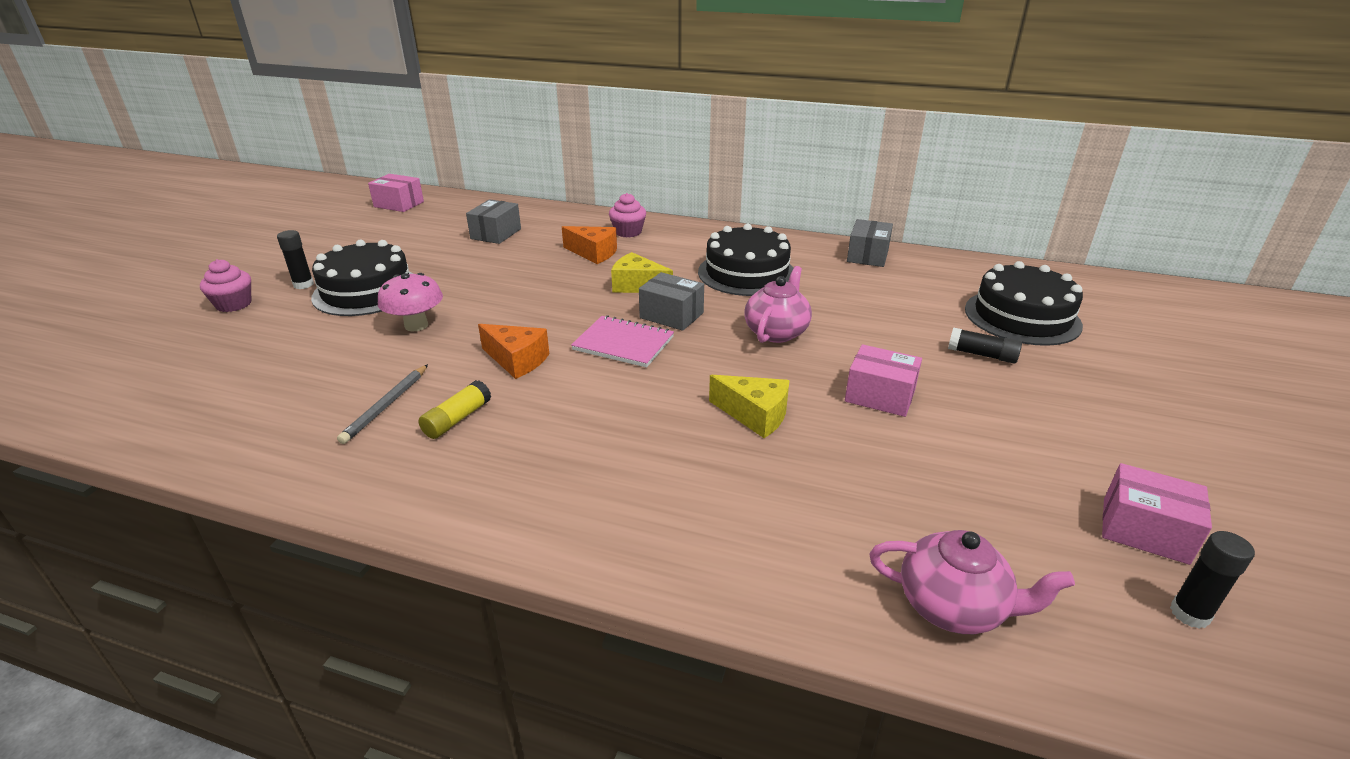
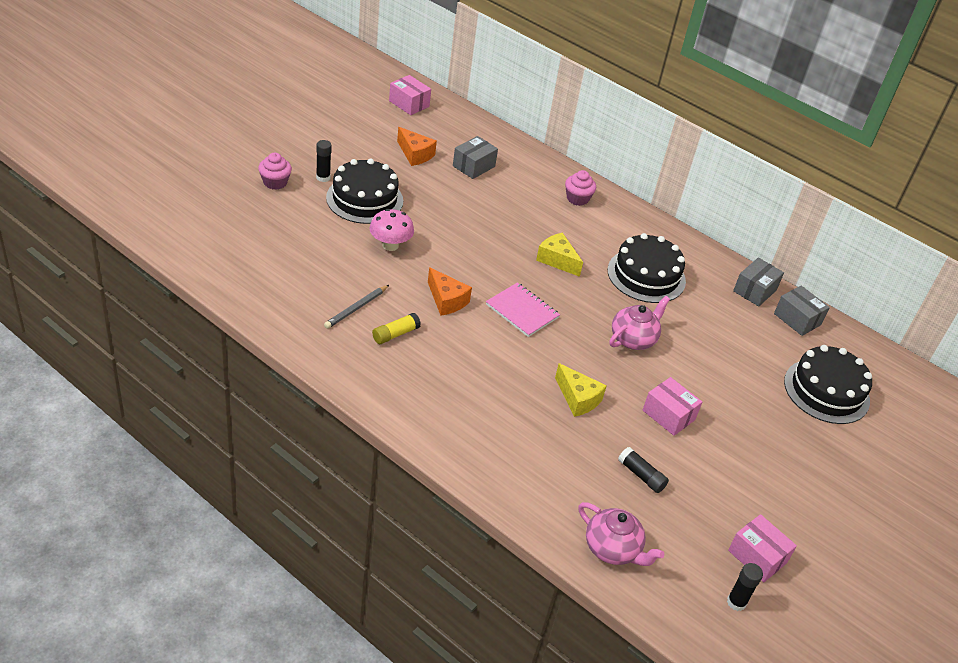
camera: 15 degrees right, 10 degrees up
(593, 253) = (540, 214): orange cheese -> orange cheese (415, 154)
(671, 315) = (567, 297): grey box -> grey box (797, 319)
(982, 355) = (766, 410): black glue stick -> black glue stick (641, 475)

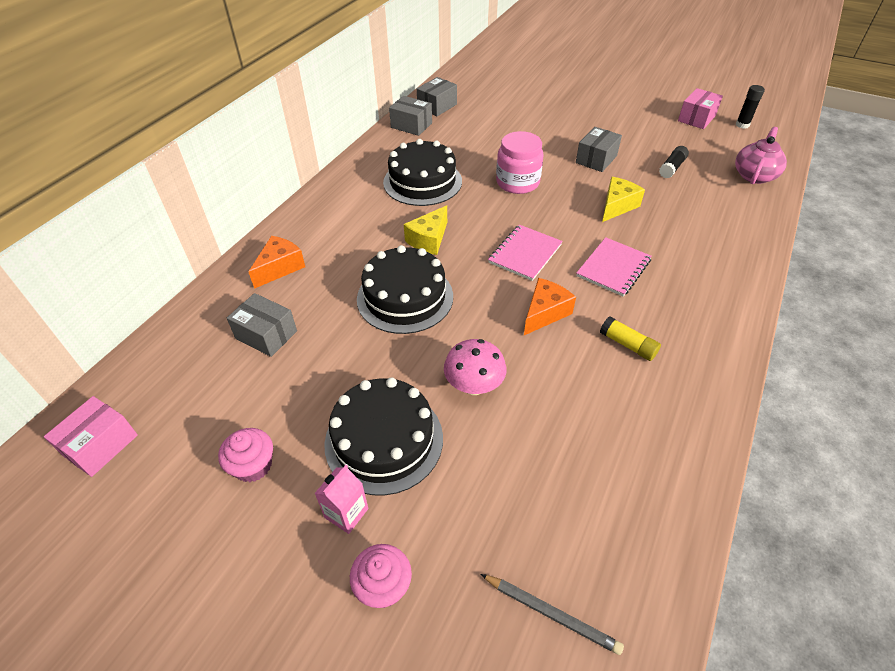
camera: 95 degrees left, 5 degrees up
(323, 177) = (346, 513): black glue stick -> pink carton
(356, 308) = (611, 391): grey pencil -> grey pencil (551, 614)
(415, 154) = (251, 405): orange cheese -> orange cheese (280, 268)
(486, 360) = (613, 268): none -> pink notebook
(577, 199) = (310, 237): pink cupcake -> pink cupcake (253, 465)
(633, 339) = (517, 182): pink teapot -> pink jar
(668, 415) = (596, 159): pink box -> grey box
(826, 391) = (512, 94): black cake -> black cake (405, 297)

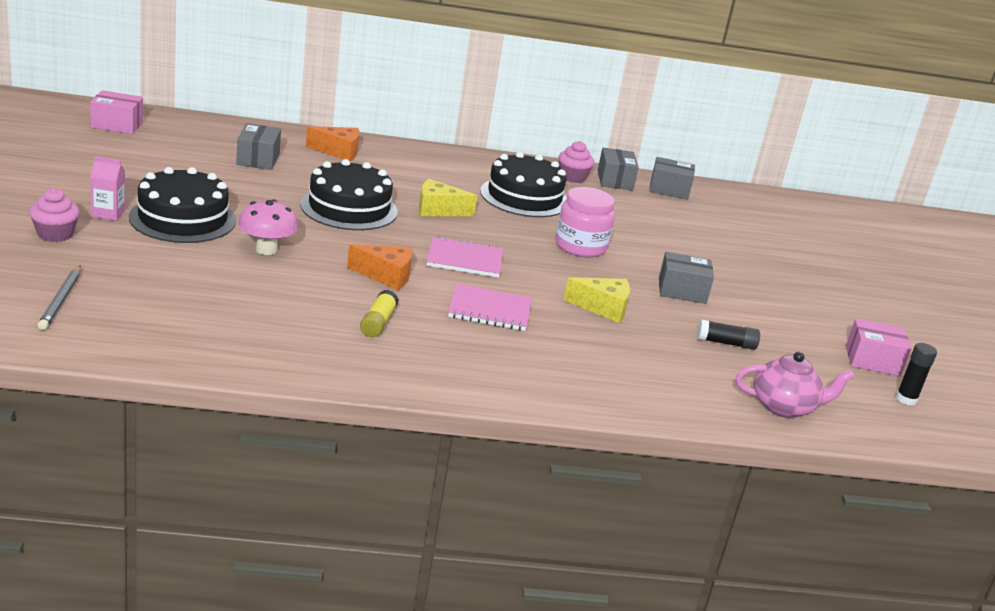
camera: 55 degrees right, 20 degrees down
(253, 465) = (130, 175): pink cupcake -> pink cupcake (572, 177)

